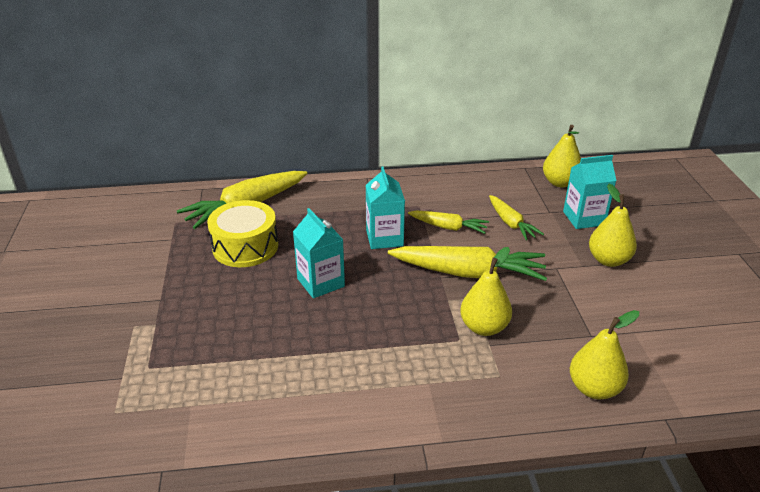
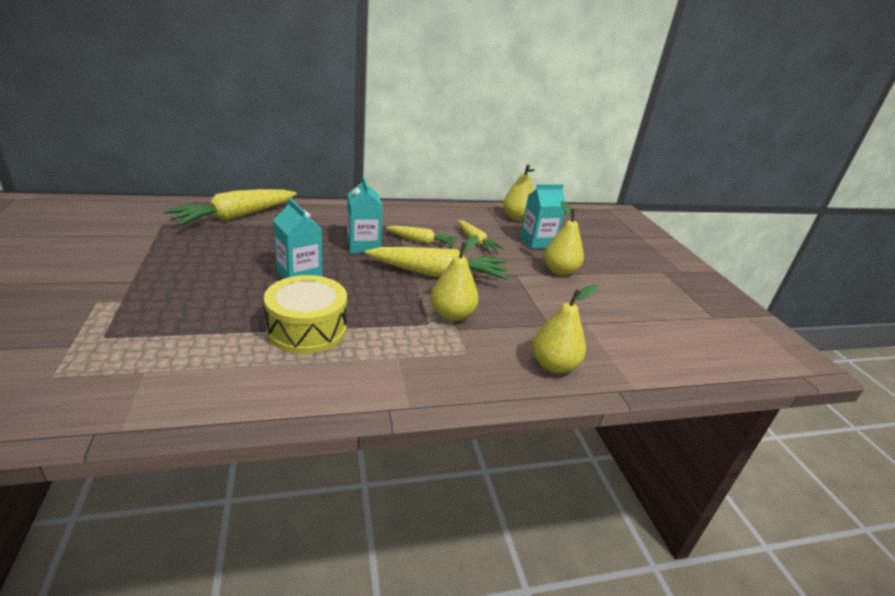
camera: 10 degrees left, 5 degrees down
(245, 246) = (229, 245): yellow drum -> yellow drum (307, 329)

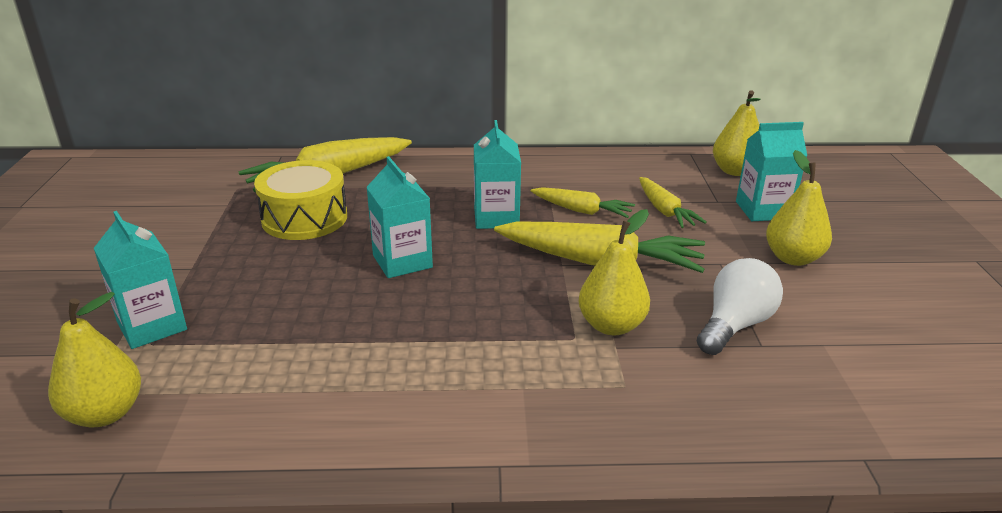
camera: 15 degrees right, 0 degrees up
(104, 324) = (152, 326): none -> turquoise carton
(307, 329) = (402, 341): yellow drum -> yellow drum (304, 218)
(530, 313) = (734, 325): none -> white light bulb
(553, 365) = (759, 411): yellow pear -> yellow pear (105, 413)

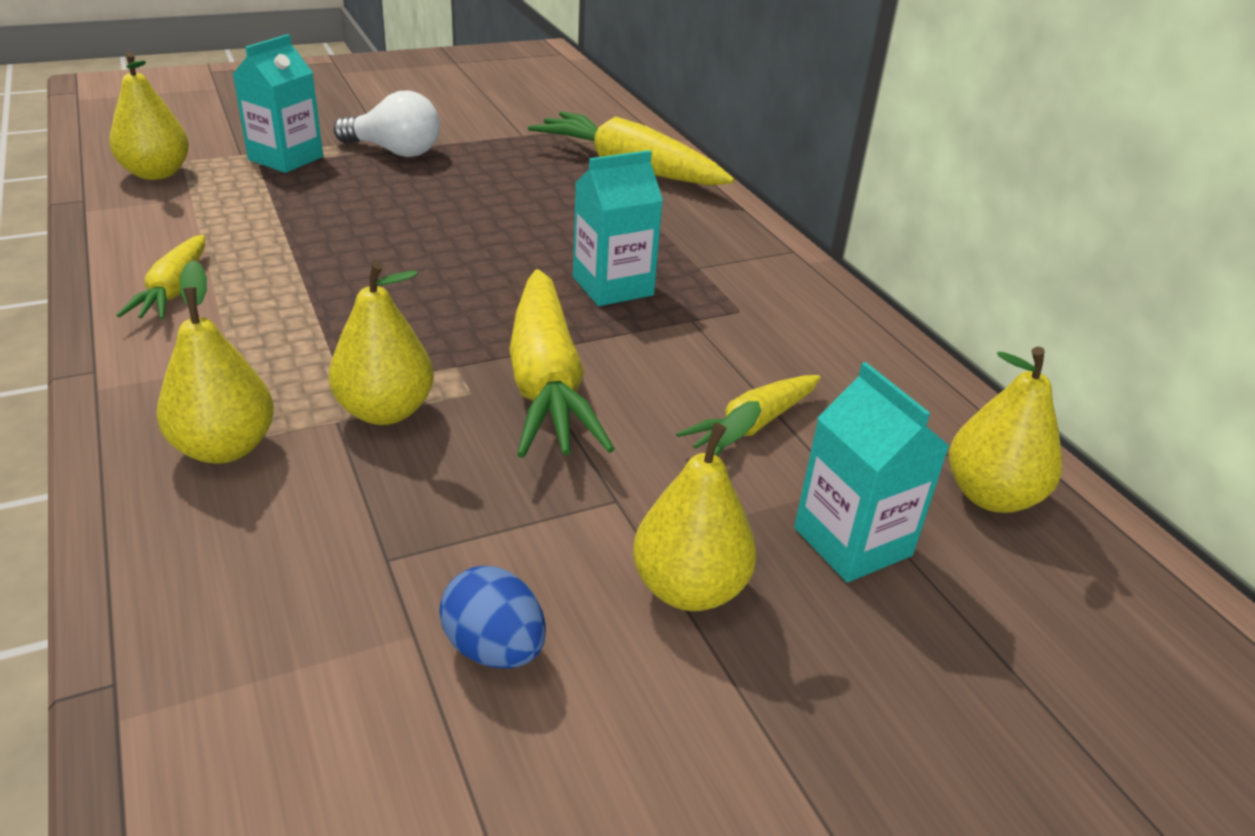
camera: 65 degrees right, 5 degrees up
(304, 218) = (522, 176): yellow drum -> none
(402, 261) = (463, 246): turquoise carton -> none
(582, 211) = (687, 348): yellow carrot -> yellow carrot (173, 290)
(634, 399) = (224, 448): none -> yellow pear
(734, 325) = (431, 526): white light bulb -> white light bulb (395, 151)
(834, 320) = (494, 648): none -> blue egg

